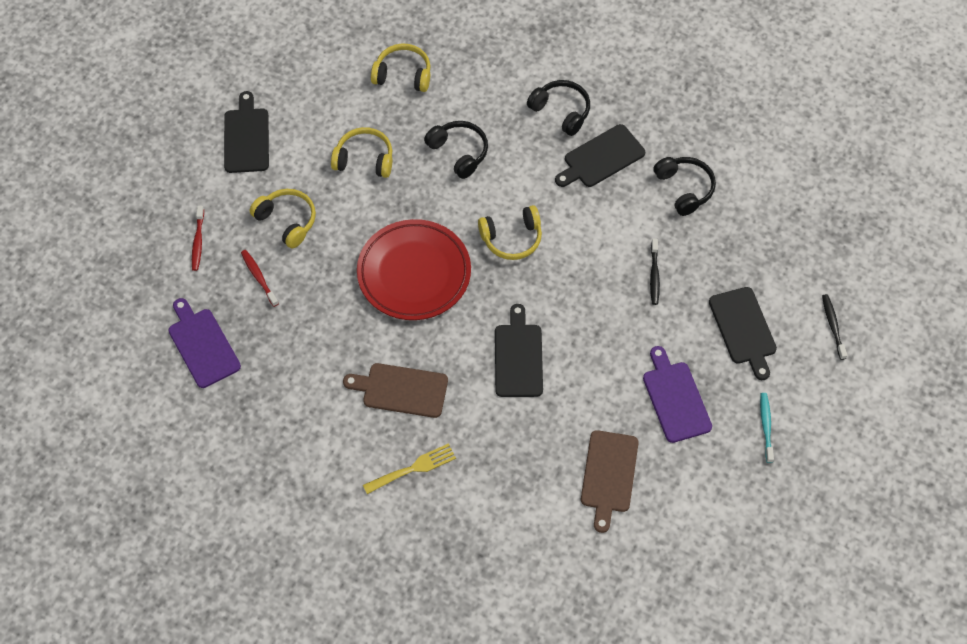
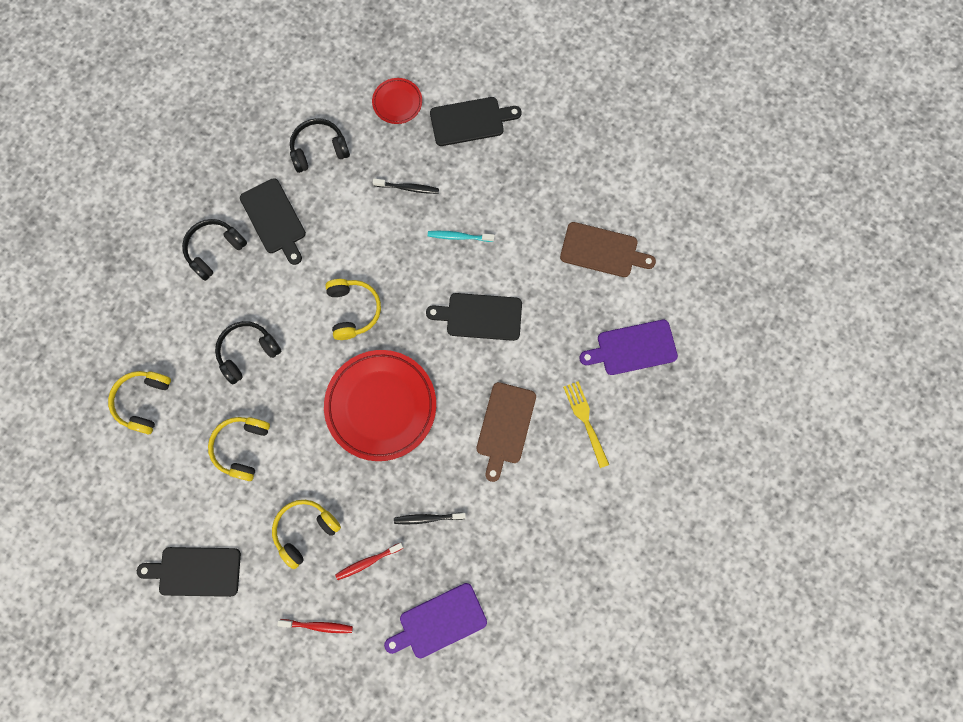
camera: 85 degrees left, 15 degrees up
(675, 398) = (533, 186): purple cutting board -> purple cutting board (633, 348)
(752, 256) = (397, 102): none -> red plate
(766, 426) = (565, 117): turquoise toothbrush -> turquoise toothbrush (459, 237)
(833, 326) = (474, 49): black toothbrush -> black toothbrush (428, 518)

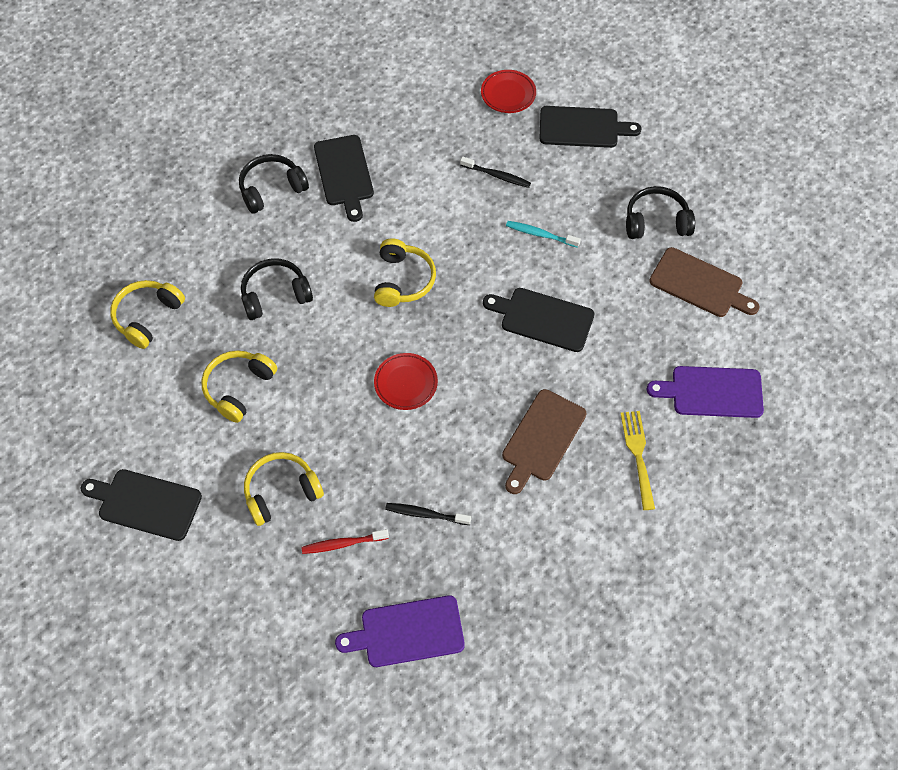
camera: 15 degrees right, 15 degrees down
(318, 626) = (264, 599): red toothbrush -> none
(319, 150) = (411, 120): black headphones -> black headphones (656, 222)
(381, 406) = (406, 383): red plate -> red plate, size x0.49

